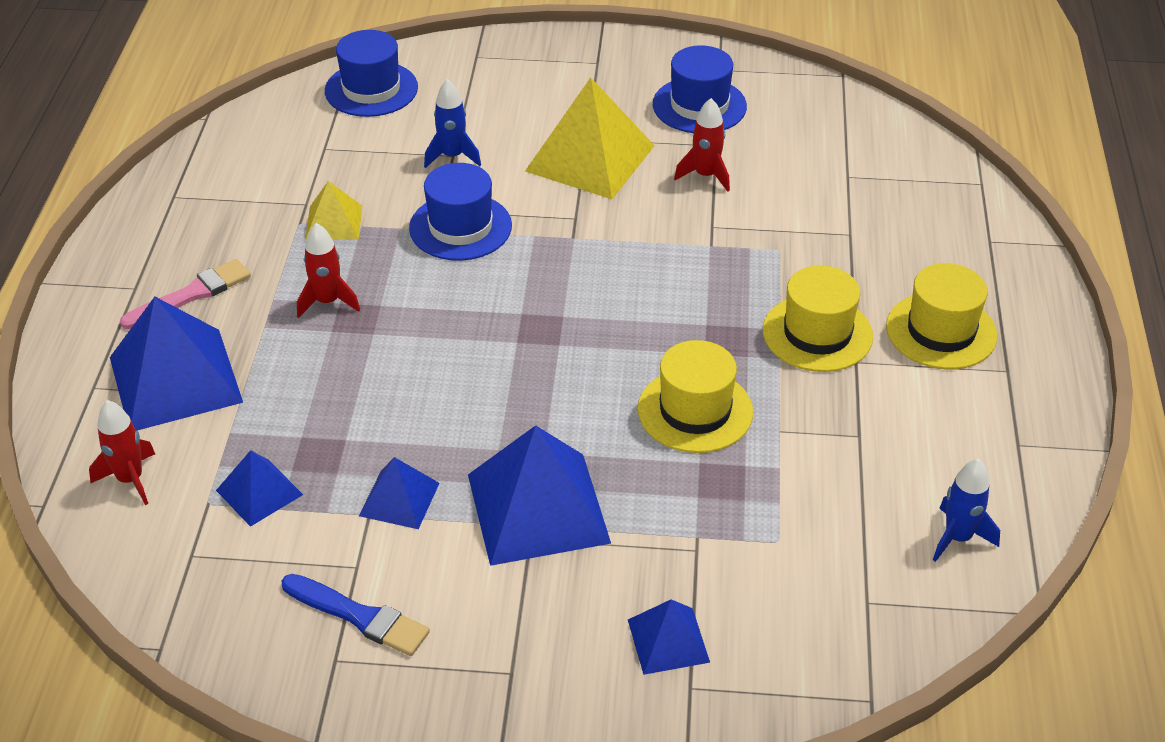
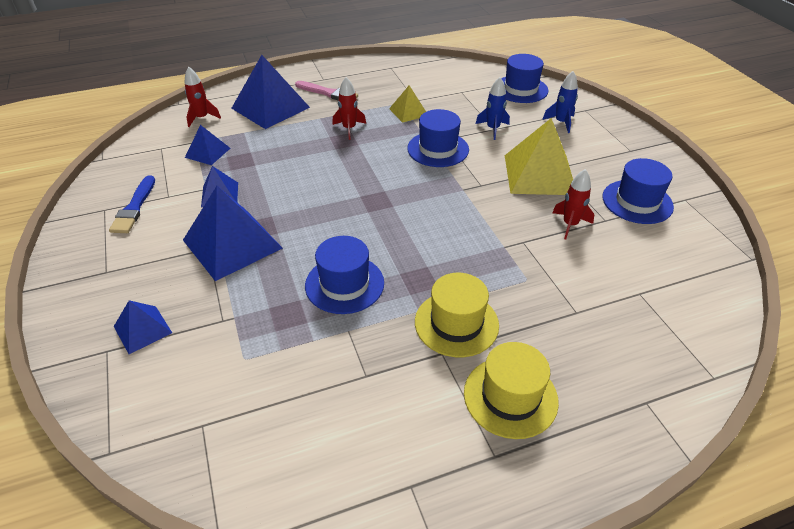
camera: 65 degrees right, 0 degrees up
(695, 410) = (344, 284): yellow hat -> blue hat
(958, 538) = (286, 468): blue rocket -> blue rocket (561, 122)

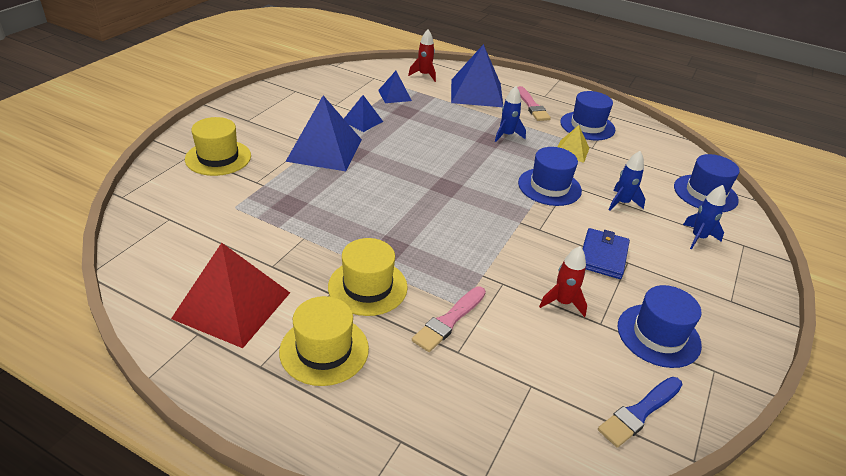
camera: 45 degrees right, 5 degrees down
(134, 208) = (310, 99): blue brush -> blue brush (639, 413)
(142, 329) = (218, 157): blue pyramid -> yellow hat
(344, 284) = (344, 214): blue hat -> blue hat (587, 126)
(349, 129) = (507, 135): red rocket -> blue rocket
(394, 436) = (232, 305): none -> red pyramid
(539, 174) = (603, 256): yellow pyramid -> blue wallet
(539, 297) = (449, 321): none -> pink brush

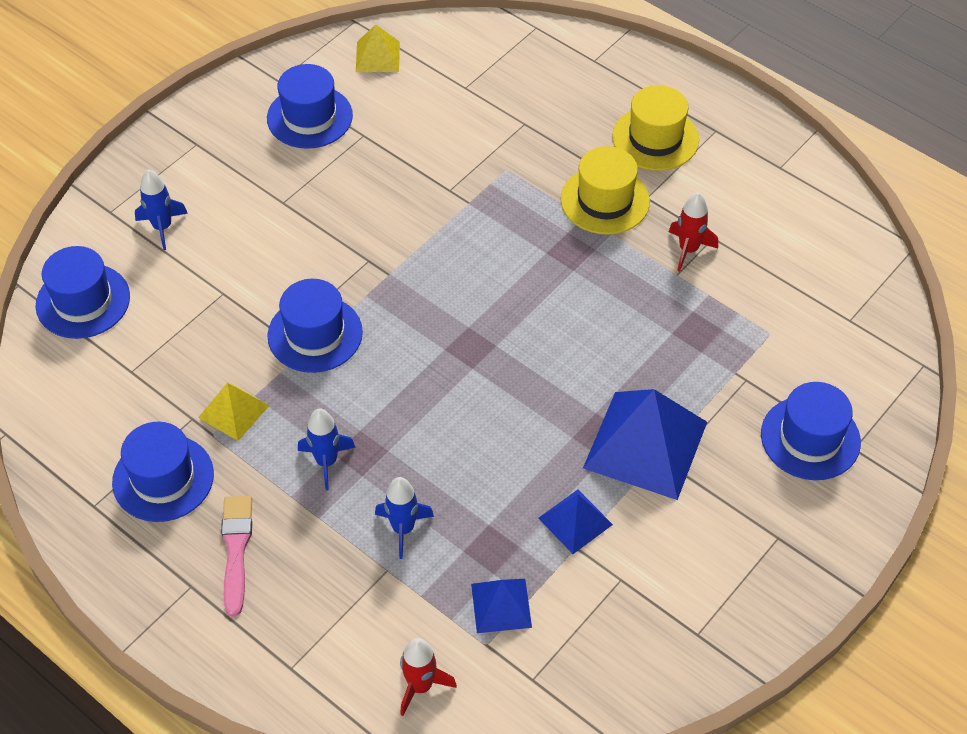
camera: 165 degrees left, 15 degrees up
(218, 157) = (810, 438): yellow hat -> blue hat
(232, 305) = (751, 193): red pyramid -> none
(449, 321) = (524, 154): pink brush -> none
(476, 93) = (330, 606): blue pyramid -> none
(562, 302) = (392, 161): red rocket -> red rocket (688, 250)
(603, 256) = (308, 213): blue wallet -> none
(622, 203) = (224, 294): blue rocket -> blue rocket (403, 529)
(639, 413) = (377, 56): blue brush -> yellow pyramid

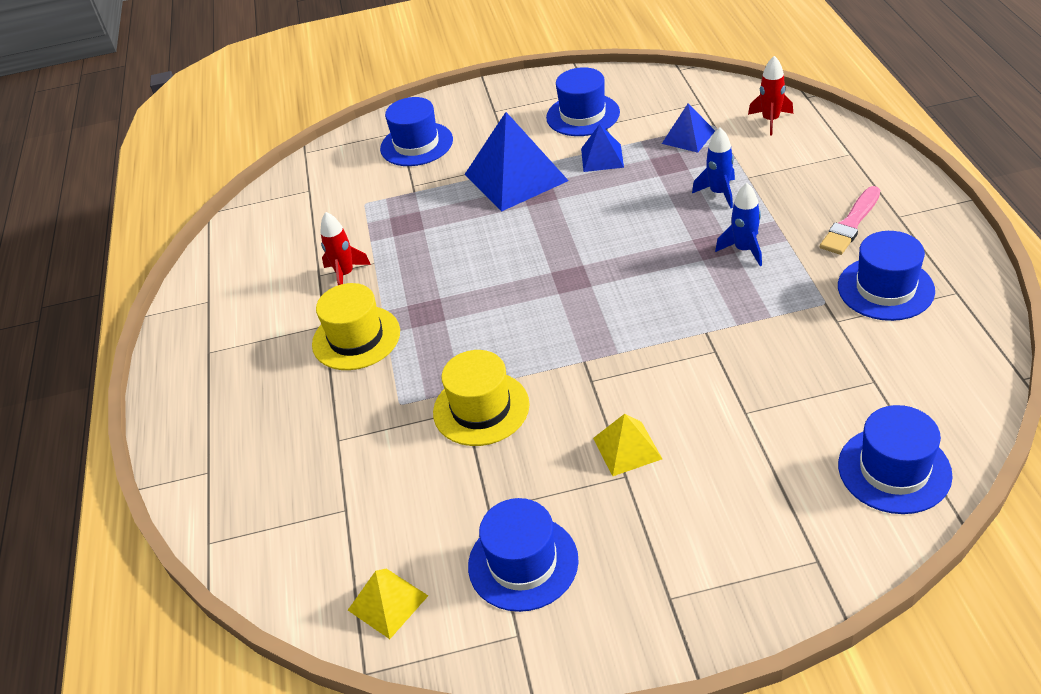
camera: 135 degrees left, 10 degrees down
(162, 227) = (767, 511): blue rocket -> none
(233, 411) = (796, 311): yellow pyramid -> yellow pyramid (627, 448)
(315, 334) = (686, 340): blue hat -> blue hat (583, 115)
(655, 138) = (257, 369): yellow hat -> yellow hat (481, 408)

